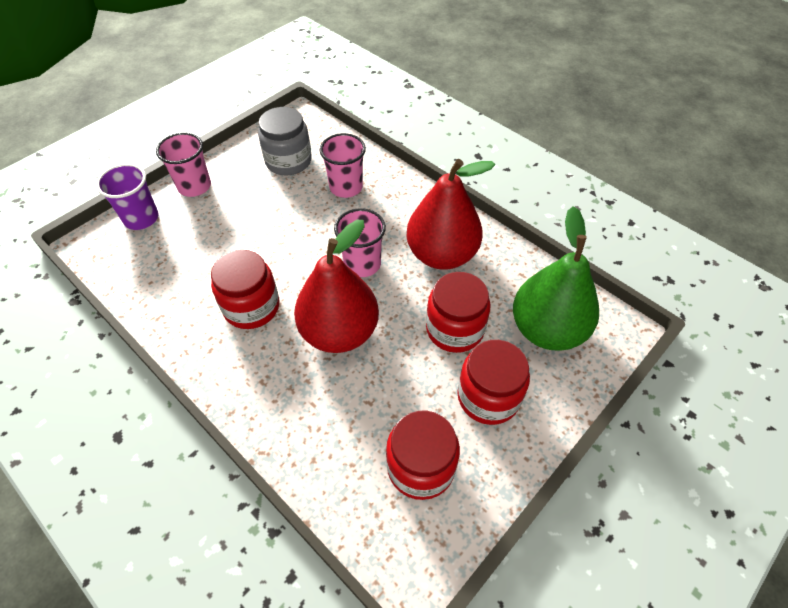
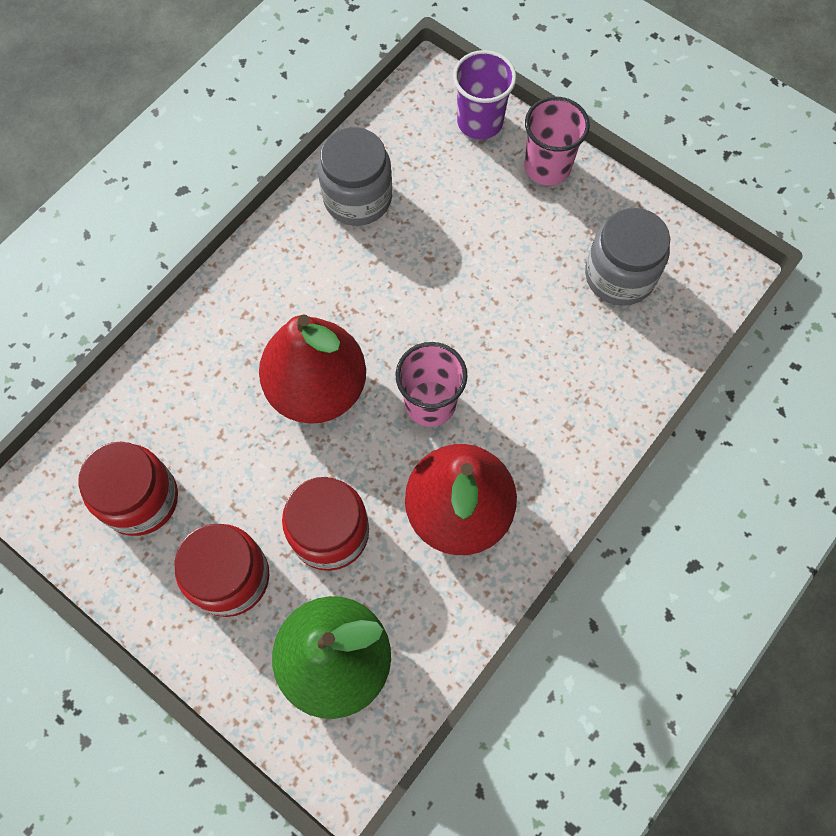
camera: 85 degrees right, 15 degrees up
(179, 297) = (357, 198): none -> grey jar
(251, 307) = (348, 281): red jar -> none
(346, 187) = (576, 363): pink cup -> none

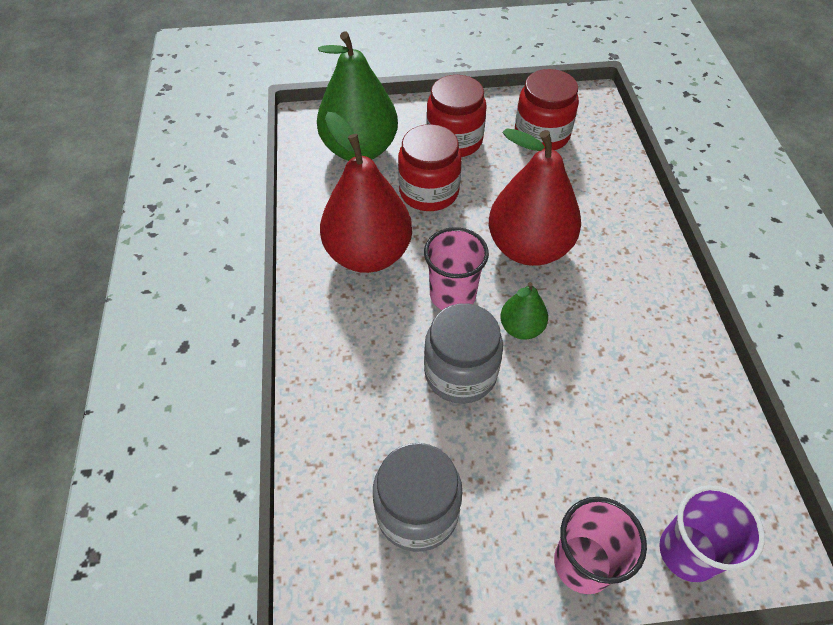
camera: 135 degrees right, 15 degrees down
(357, 198) = (675, 385): grey jar -> grey jar (460, 373)
(410, 328) = (521, 328): none -> green pear

